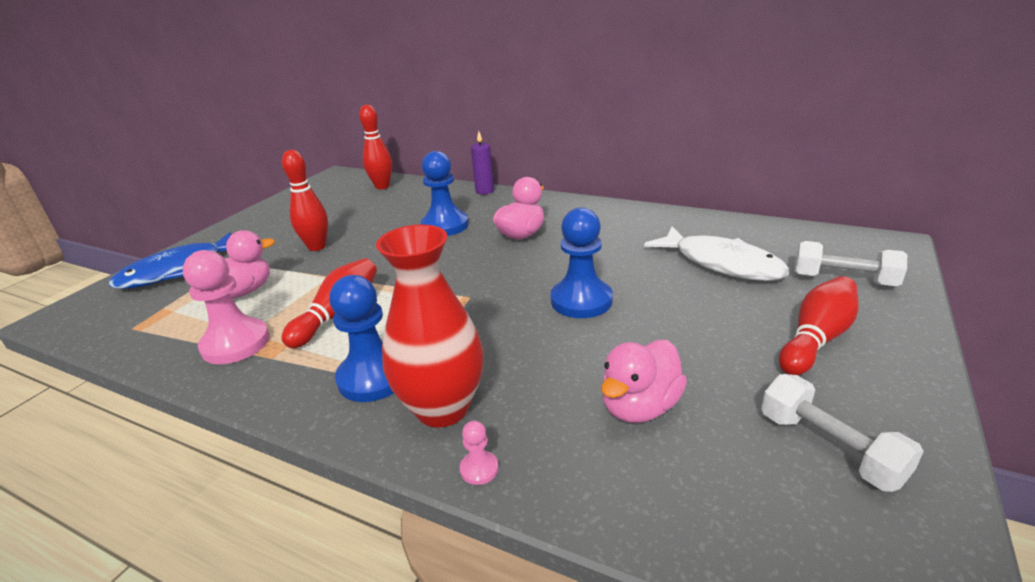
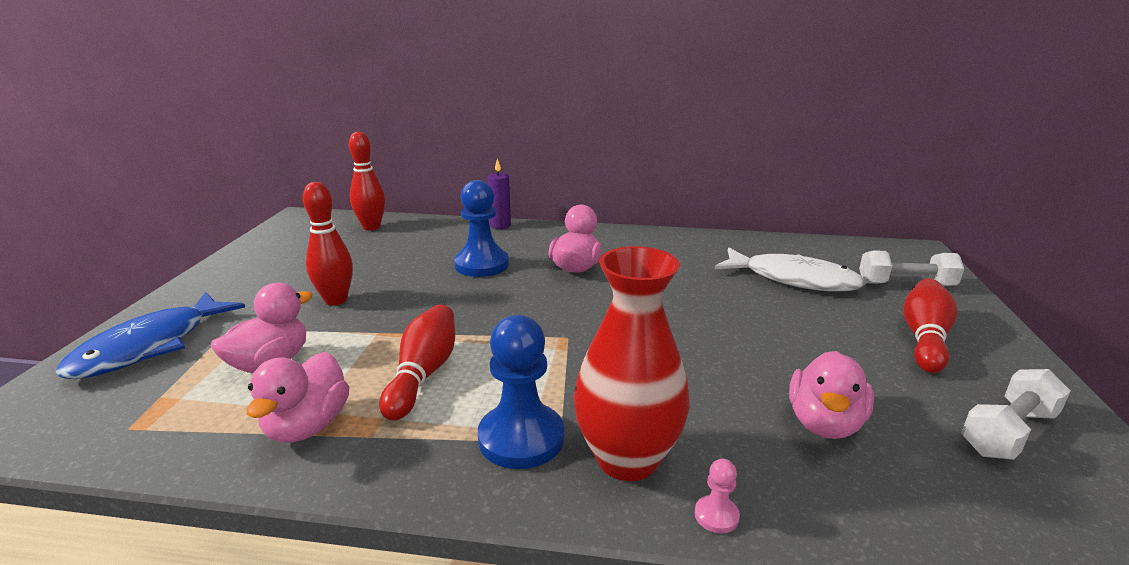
camera: 20 degrees left, 5 degrees down
(236, 344) = (307, 426): pink pawn -> pink duck
(581, 300) = (689, 328): blue pawn -> none
(829, 448) = (1008, 432): white dumbbell -> white dumbbell turned 75 degrees counterclockwise

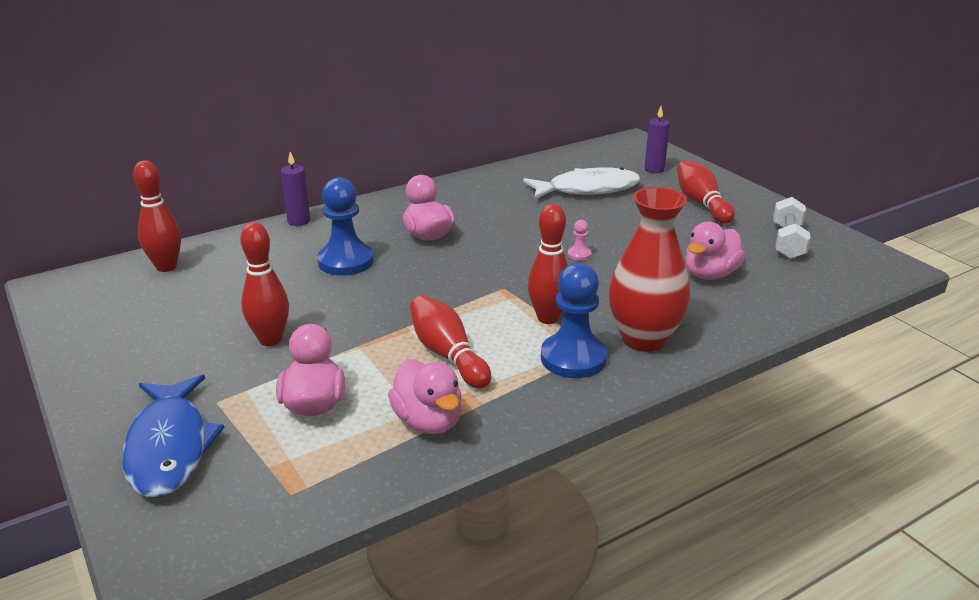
camera: 40 degrees left, 5 degrees up
(562, 384) = (548, 318): none -> red bowling pin
(716, 516) = (718, 342): pink pawn -> pink pawn (579, 254)
(824, 423) = (710, 274): pink duck -> pink duck turned 60 degrees clockwise
(905, 284) = (654, 169): white dumbbell -> purple candle

